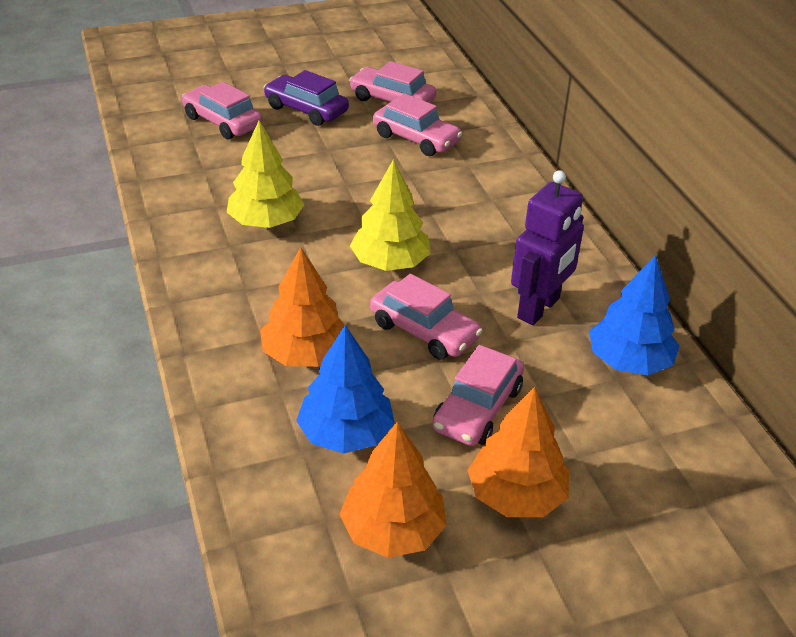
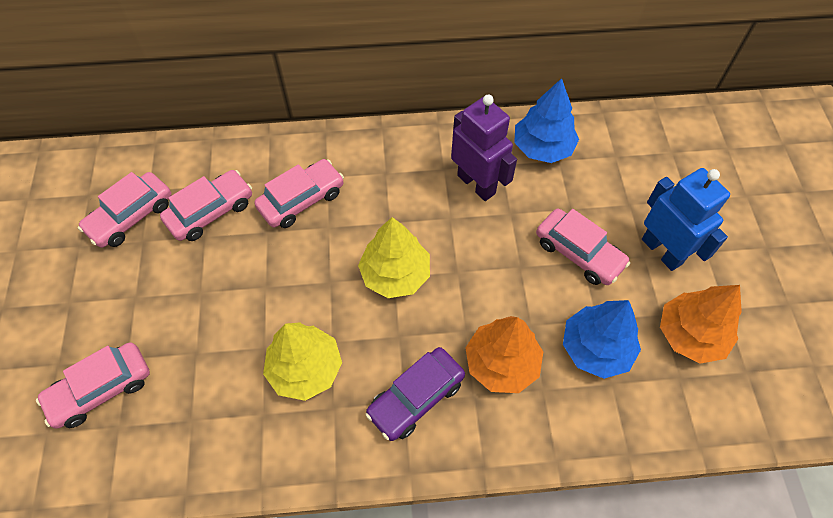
camera: 75 degrees left, 20 degrees up
(306, 109) = (113, 299): purple car -> purple car (416, 397)
(424, 331) = (488, 268): pink car -> pink car (301, 200)
(516, 495) = (662, 251): orange tree -> blue robot

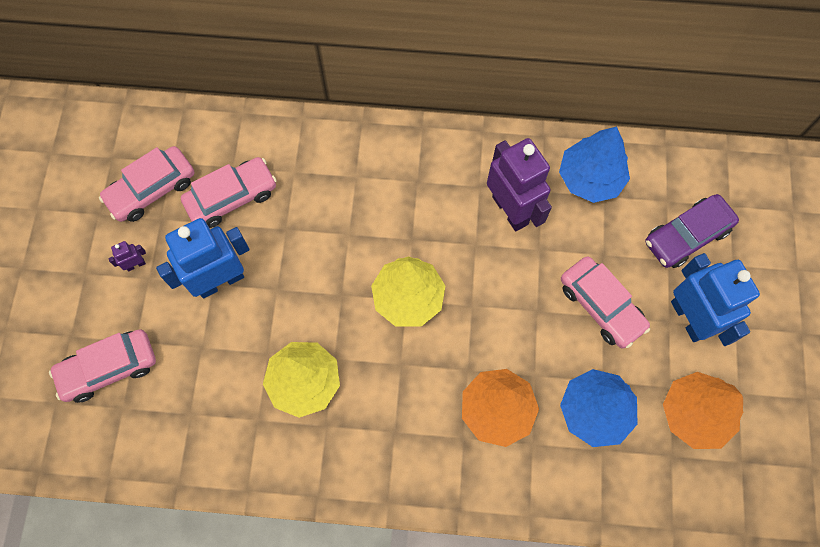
camera: 10 degrees right, 10 degrees up
(121, 286) = (136, 264): none -> purple robot
(208, 288) = (220, 280): none -> blue robot
(301, 200) = (325, 199): pink car -> none
(416, 397) = (406, 430): purple car -> purple car (686, 236)

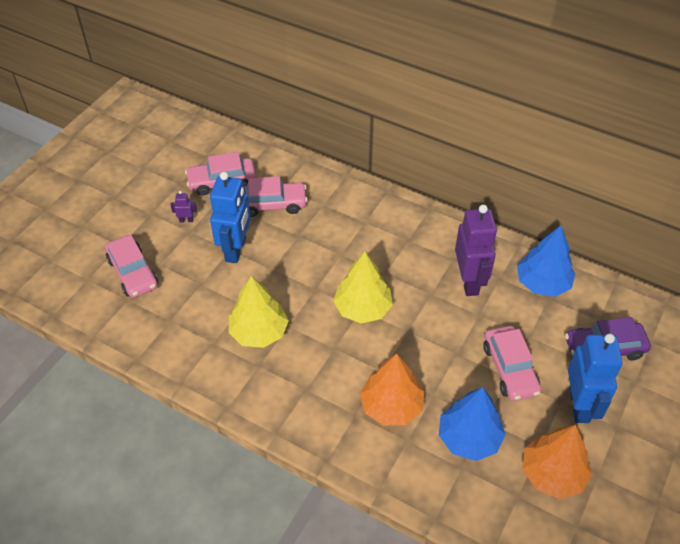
camera: 25 degrees right, 20 degrees down
(109, 368) = (133, 273): pink car -> pink car turned 120 degrees counterclockwise
(220, 280) = (236, 249): blue robot -> blue robot turned 105 degrees clockwise

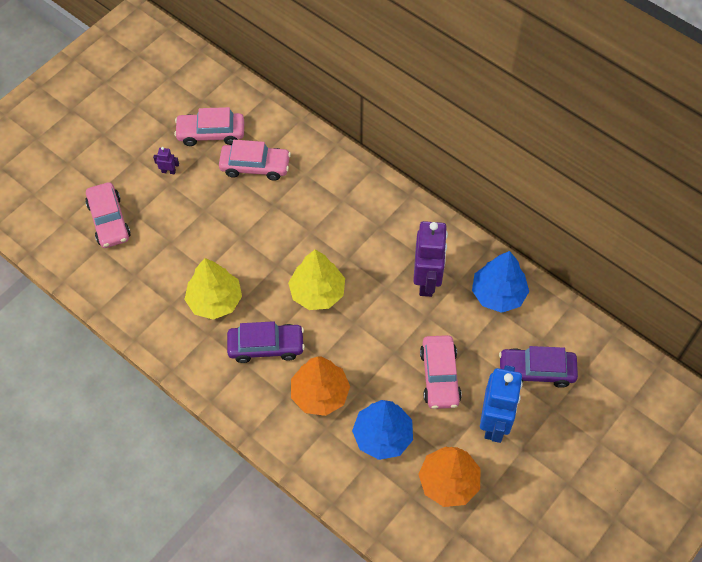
camera: 10 degrees right, 10 degrees up
(236, 249) = (210, 211): blue robot -> none
(323, 368) = (266, 346): none -> purple car

